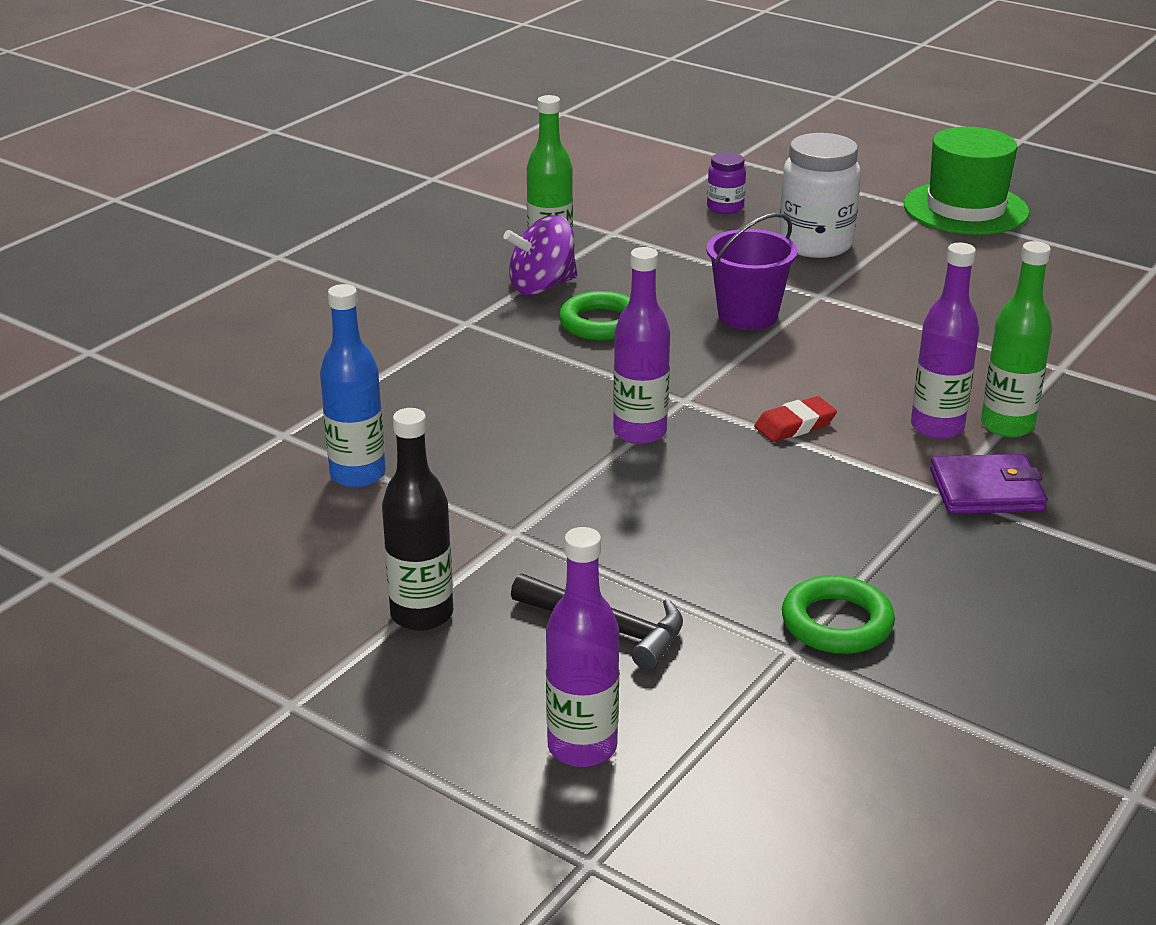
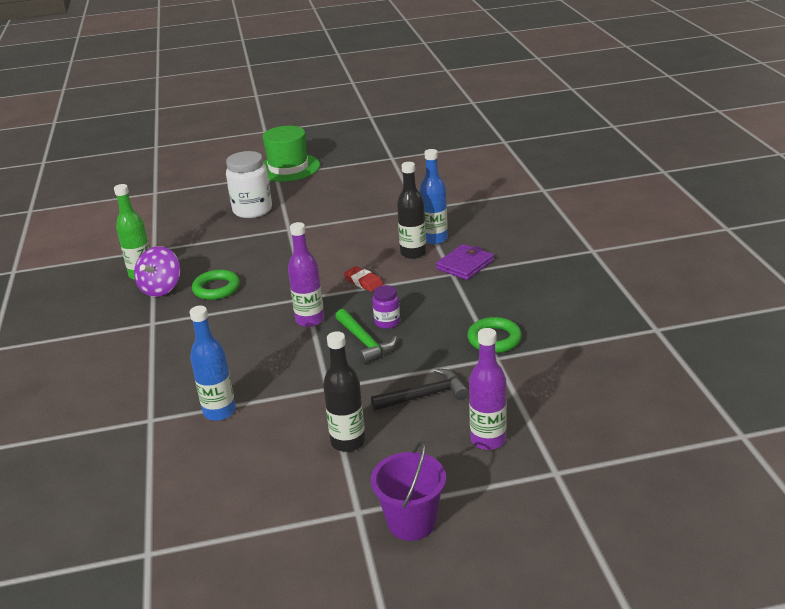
camera: 45 degrees left, 0 degrees up
(657, 506) = (365, 342): none -> green hammer
(725, 208) = (187, 214): purple jar -> purple jar (387, 322)
(747, 316) = (274, 252): purple bucket -> purple bucket (411, 522)
(794, 425) = (363, 282): red eraser -> red eraser turned 60 degrees counterclockwise
(937, 427) = (413, 253): purple bottle -> black bottle
(1007, 425) = (434, 239): green bottle -> blue bottle

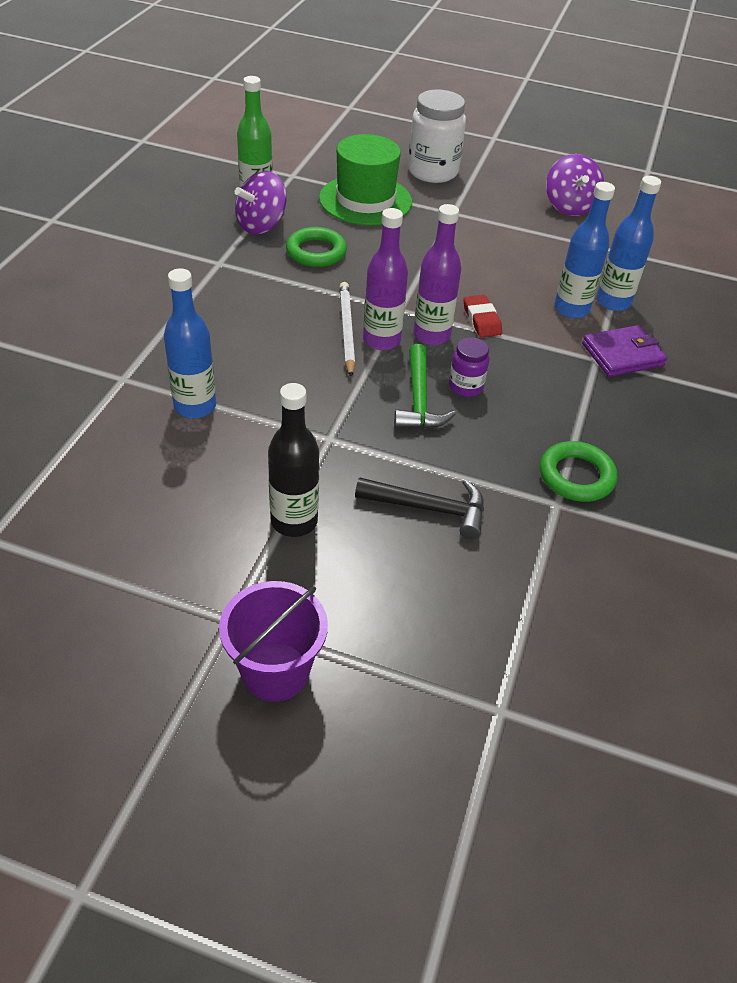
camera: 25 degrees right, 15 degrees up
(281, 324) = (346, 330): none -> white pencil
(288, 168) = (515, 135): green hat -> green hat (365, 200)
(361, 196) = (569, 206): none -> purple spinning top
(413, 253) = (571, 309): black bottle -> blue bottle
(488, 440) = (455, 613): purple bottle -> purple bottle (431, 335)

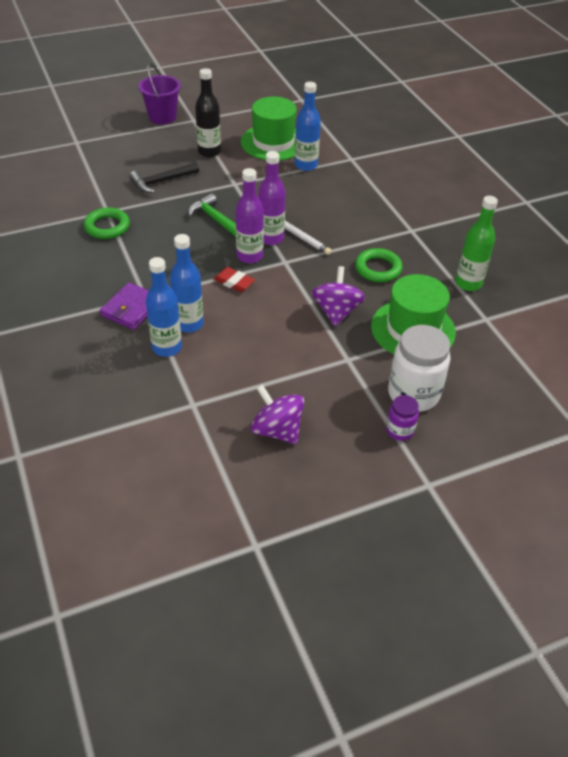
camera: 140 degrees right, 0 degrees up
(176, 475) = (273, 142): none -> green hat
(261, 225) = (433, 267): purple spinning top -> purple spinning top (336, 311)
(465, 386) = (201, 239): purple jar -> purple jar (399, 430)

